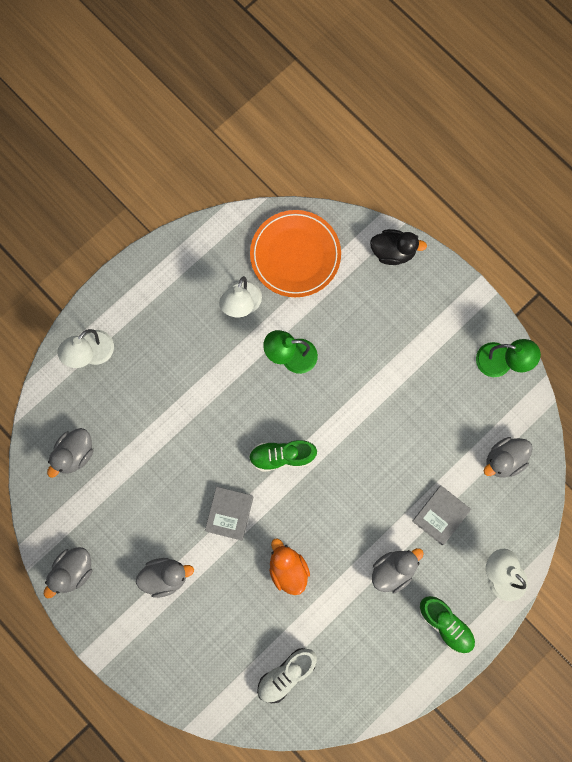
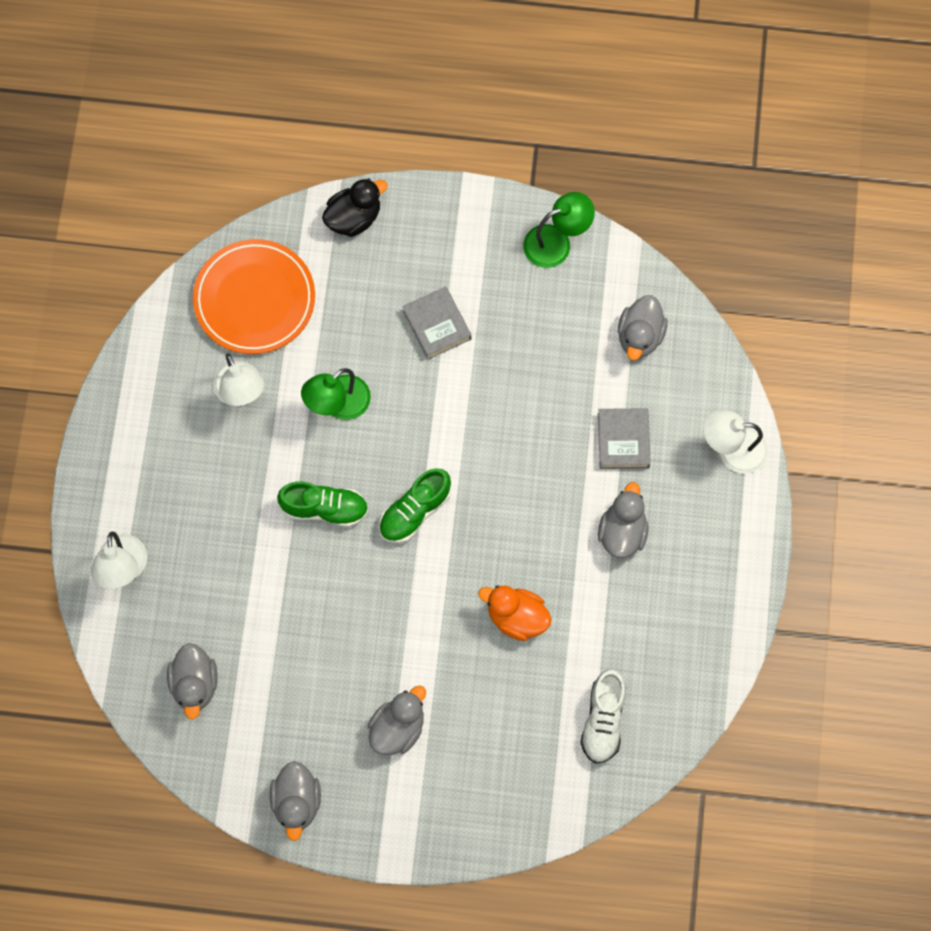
camera: 40 degrees left, 5 degrees down
(229, 514) = (410, 611): grey book -> grey book (437, 325)
(445, 625) = (717, 542): green shoe -> green shoe (325, 508)

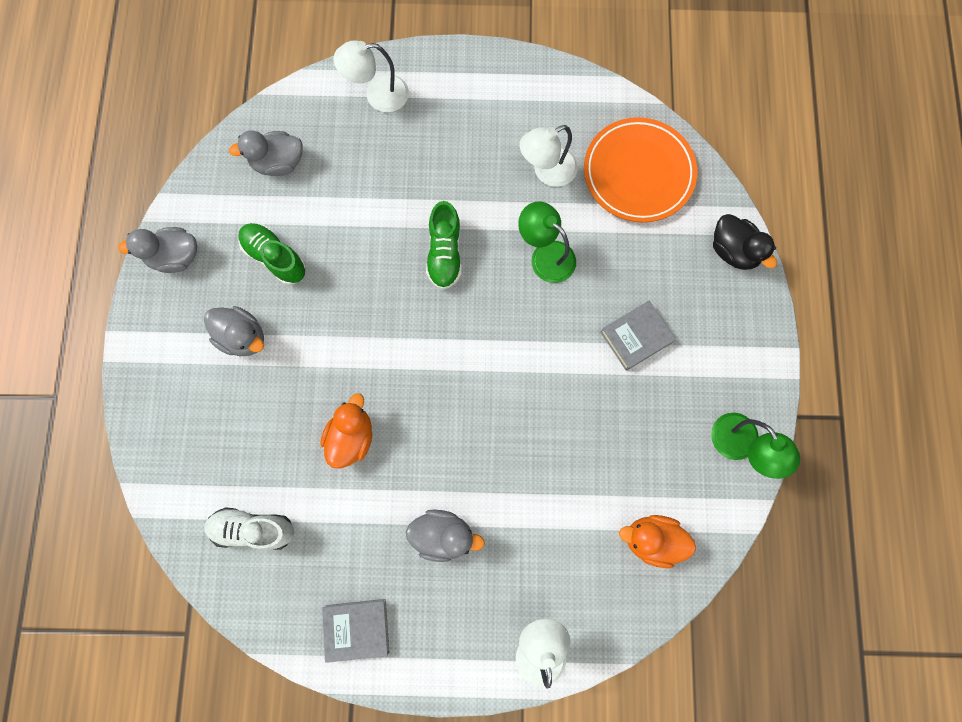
camera: 85 degrees right, 5 degrees up
(415, 511) = (448, 333): green shoe -> green shoe (275, 258)
(623, 440) = (538, 529): grey book -> grey book (357, 628)
(640, 336) = (651, 539): grey duck -> orange duck

